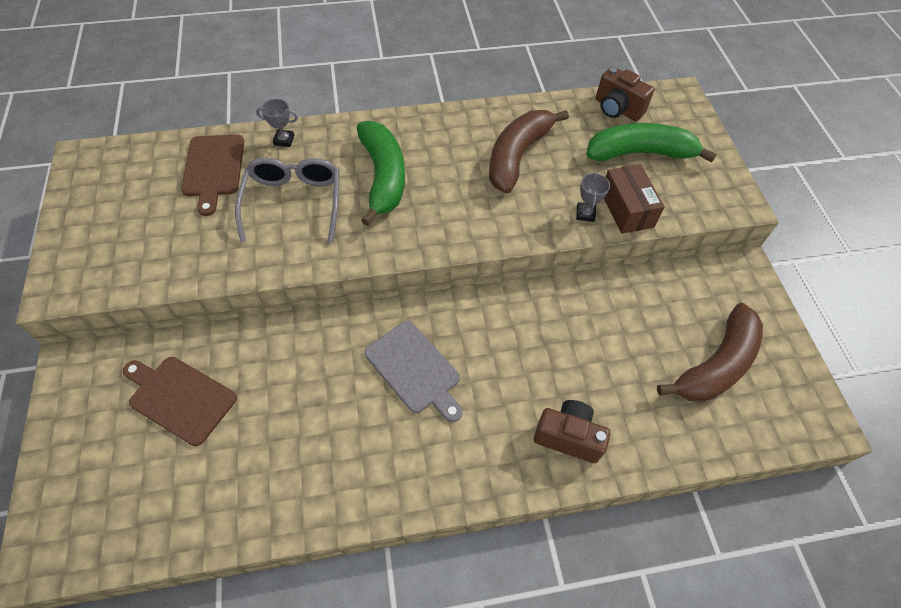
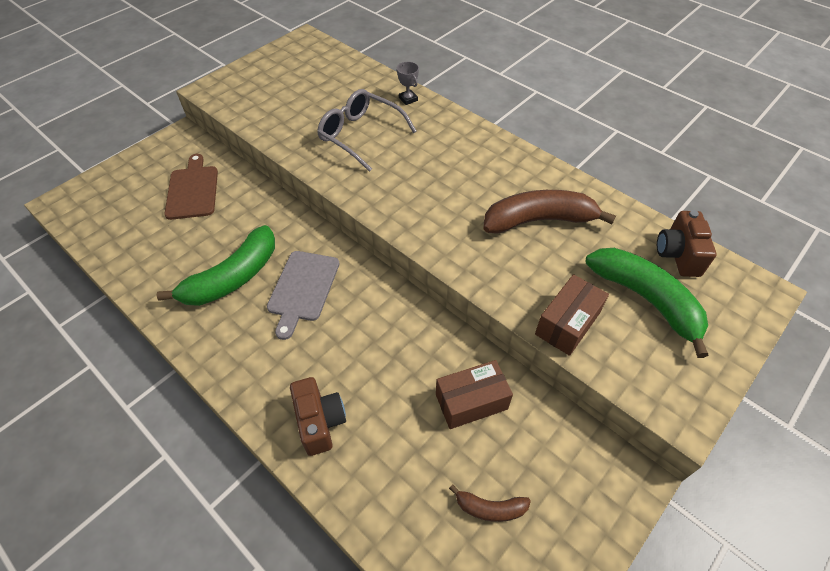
camera: 55 degrees right, 5 degrees down
(213, 169) = (351, 87): brown cutting board -> none
(294, 203) = (361, 135): grey glasses -> grey glasses turned 105 degrees counterclockwise
(383, 177) = (430, 161): green banana -> green banana (233, 278)
(585, 214) = (528, 297): grey trophy -> none
(624, 318) = (471, 402): none -> brown box
(716, 365) = (490, 508): brown banana -> brown banana, size x0.48

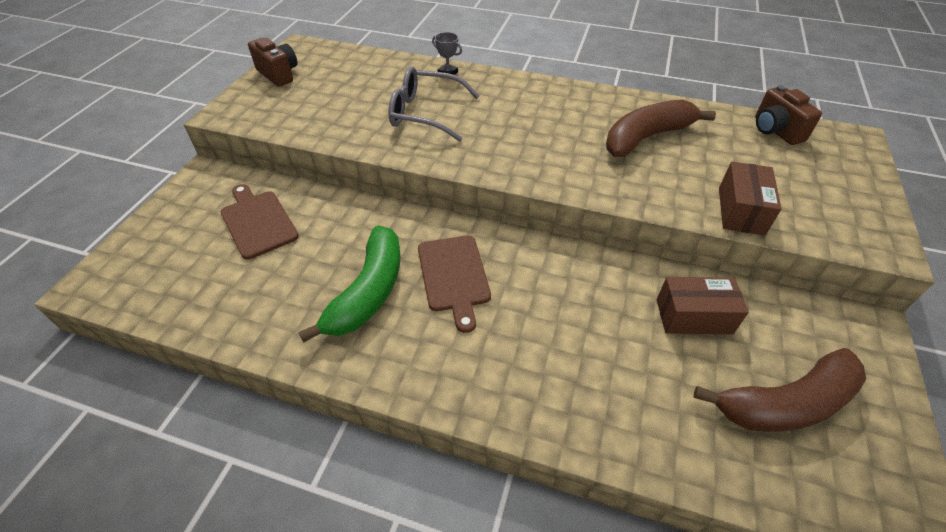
camera: 25 degrees left, 5 degrees down
(303, 289) = (454, 276): grey cutting board -> brown cutting board
(320, 422) = (569, 396): brown camera -> brown camera (279, 74)
(471, 402) = (693, 316): brown box -> brown box turned 45 degrees clockwise
(490, 508) = (785, 403): brown banana -> brown banana, size x2.07
(646, 299) = (782, 171): green banana -> none

